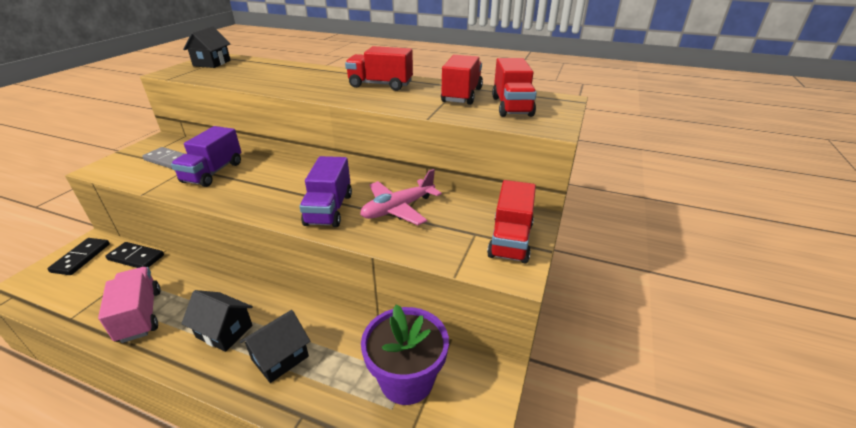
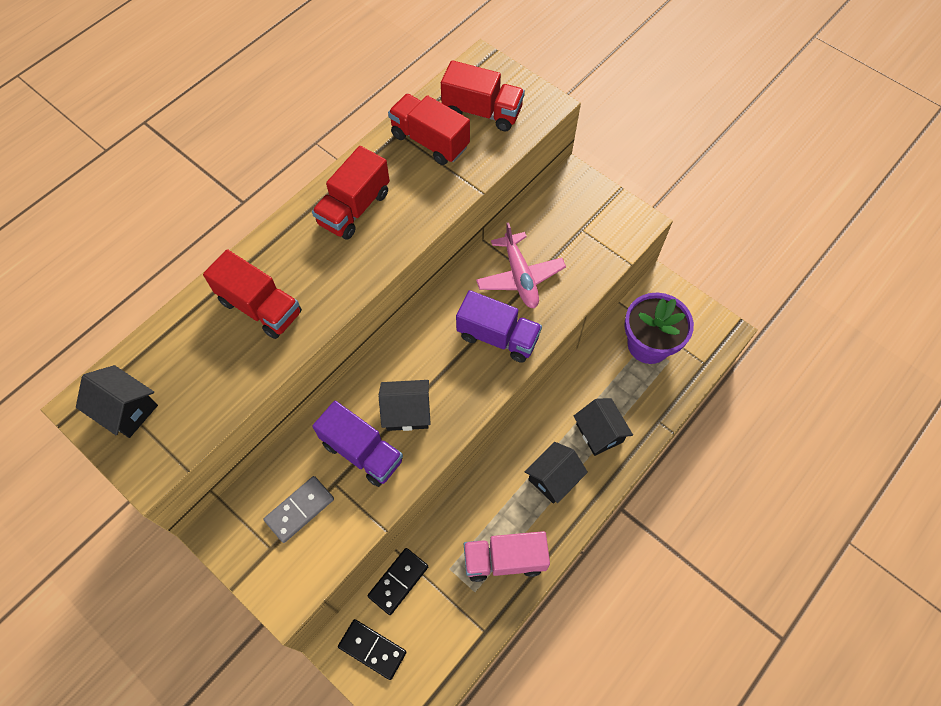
camera: 70 degrees left, 30 degrees up
(248, 183) = (407, 412): none -> black house
(510, 240) = (599, 208): red truck -> red truck (260, 307)

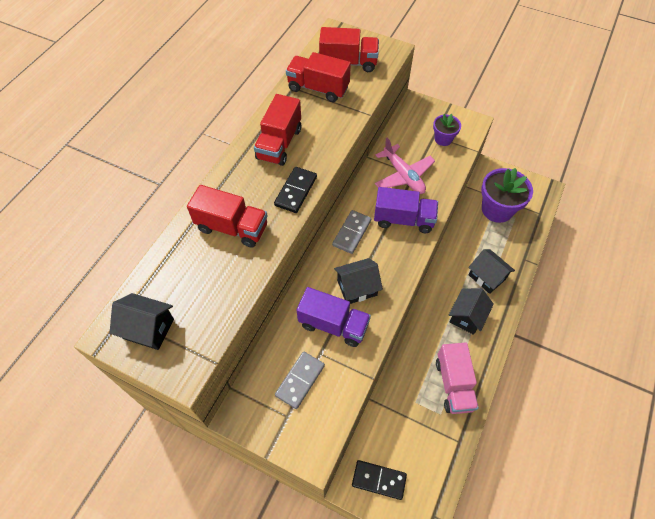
camera: 15 degrees left, 5 degrees down
(398, 581) = (380, 422): black domino -> black domino (295, 191)
(426, 339) = (352, 233): none -> grey domino
(504, 560) = (453, 384): pink truck -> pink truck turned 75 degrees counterclockwise
(591, 237) = (443, 139): none -> purple flower pot

